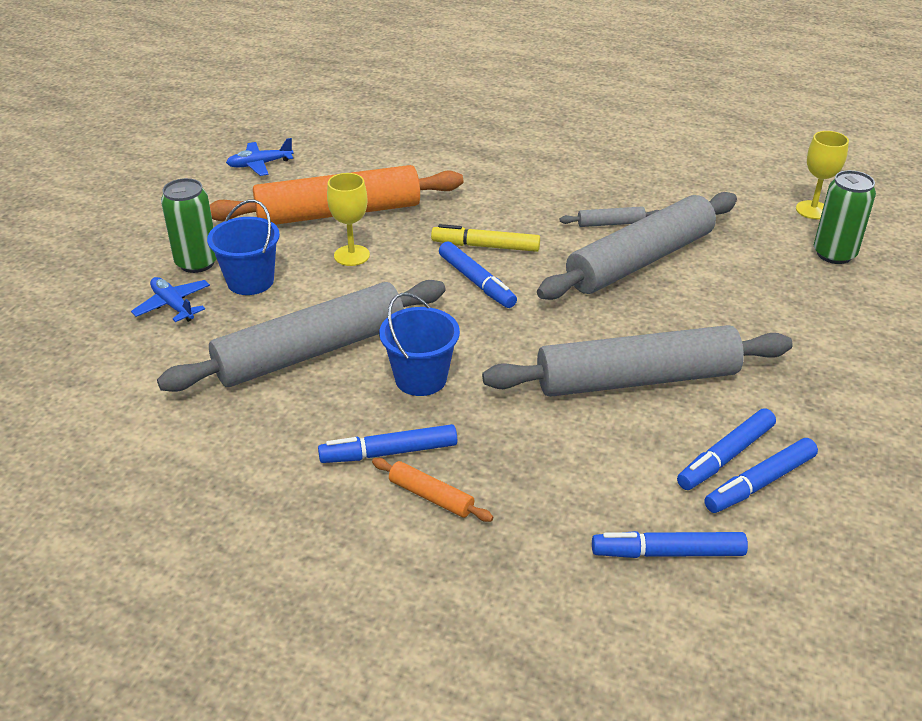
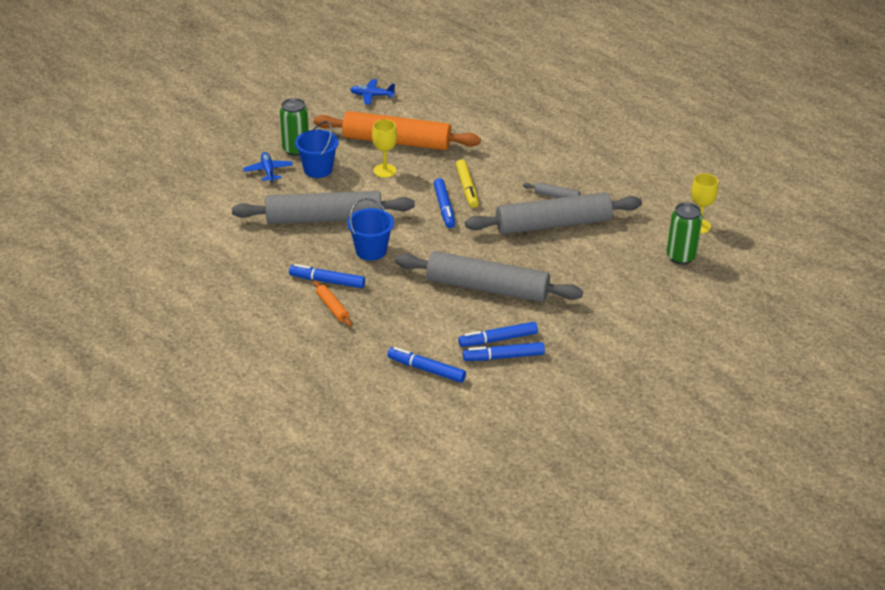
camera: 25 degrees right, 0 degrees up
(485, 246) = (467, 188): yellow marker -> yellow marker turned 135 degrees counterclockwise

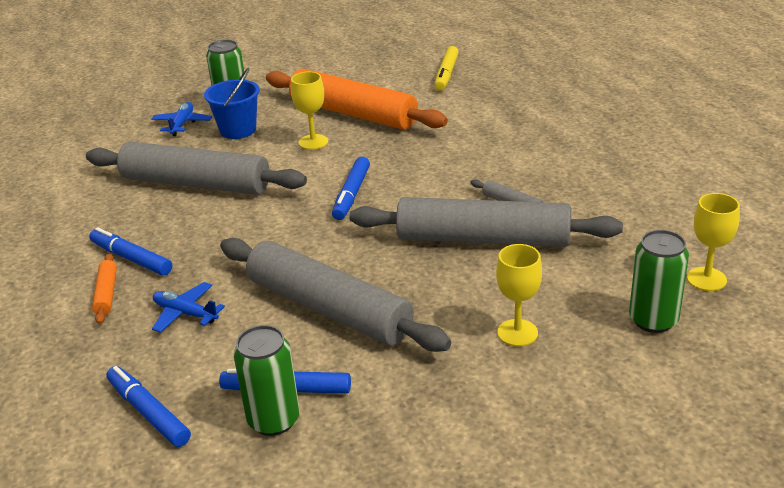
camera: 25 degrees right, 5 degrees down
(371, 251) = (217, 231): blue bucket -> none
(372, 96) = (363, 65): blue plane -> blue plane (185, 313)
(467, 188) = (399, 176): yellow marker -> yellow marker (446, 74)
(503, 357) = (274, 420): blue marker -> green can
(609, 280) = (517, 333): none -> yellow goblet

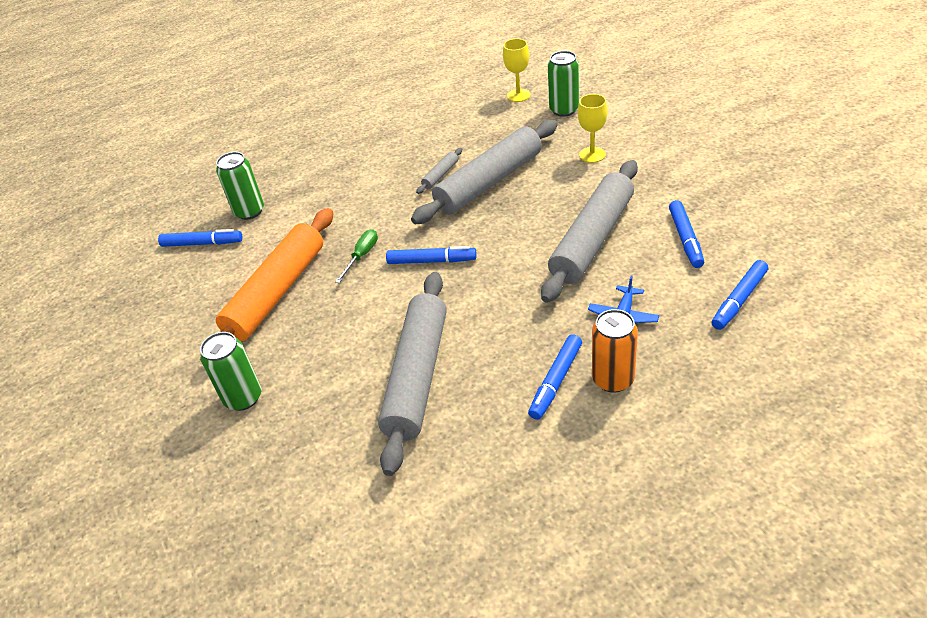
camera: 95 degrees left, 10 degrees up
(106, 294) = (613, 379): orange rolling pin -> orange can
(182, 124) = (281, 433): blue plane -> none
(238, 130) = (302, 375): blue bucket -> none
(274, 420) = (716, 237): green can -> green can (249, 211)
(313, 142) = (334, 308): yellow goblet -> none
(383, 154) = (362, 256): none -> green screwdriver
(446, 74) = (202, 243): yellow marker -> blue marker
(483, 239) = (489, 182): grey rolling pin -> grey rolling pin turned 45 degrees clockwise

